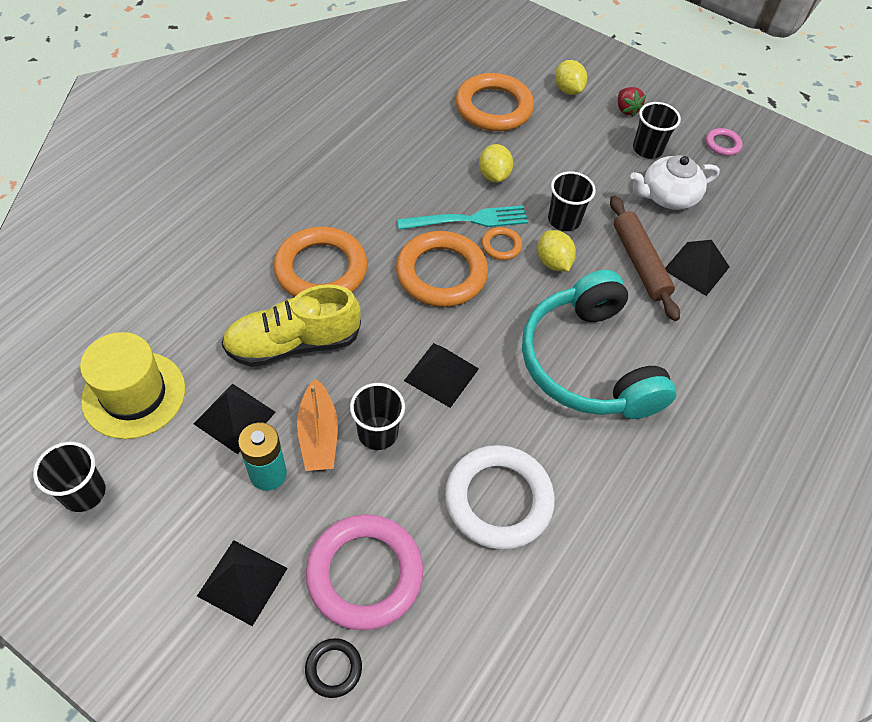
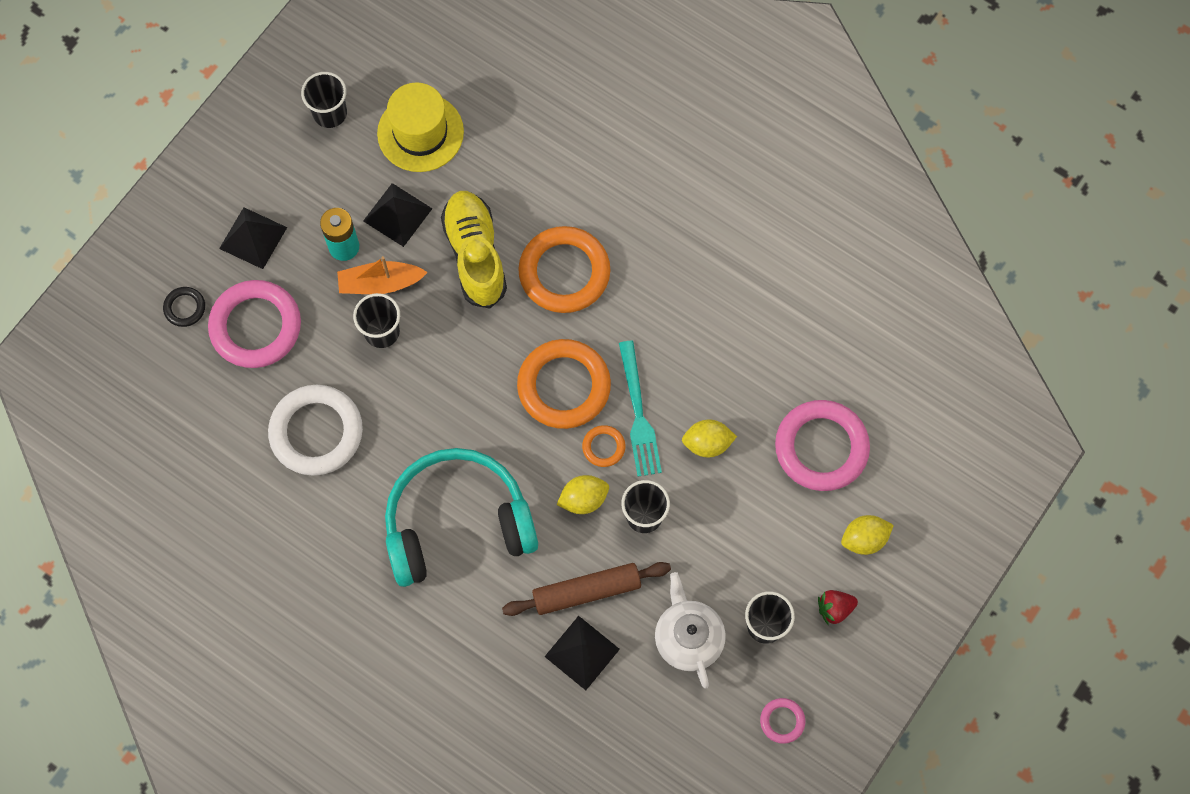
camera: 95 degrees right, 15 degrees up
(441, 374) = (443, 386): black pyramid -> none
(493, 108) = (821, 447): orange ring -> pink ring

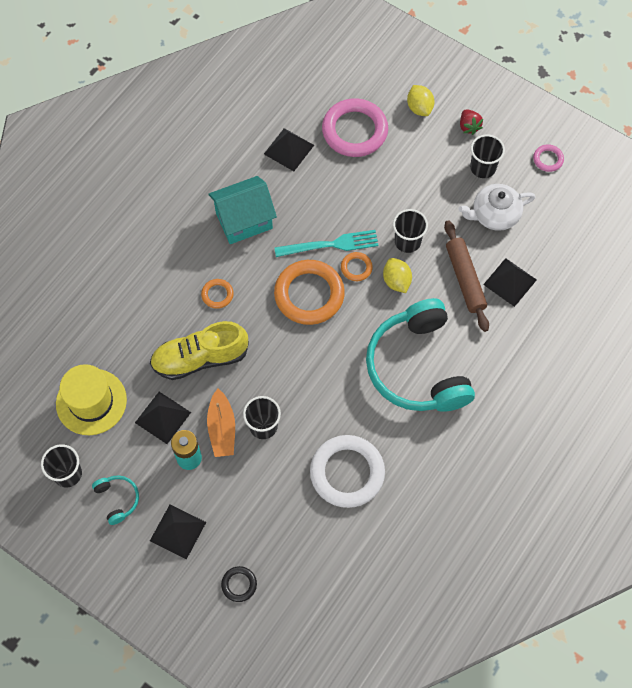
camera: 90 degrees left, 5 degrees down
(256, 326) = (257, 525): pink ring -> none
(296, 170) = (118, 499): none -> turquoise headphones
(564, 272) = (217, 295): orange ring -> orange ring, size x0.46
(674, 302) = (244, 220): none -> turquoise house
(707, 443) = (352, 201): yellow lemon -> none
(787, 358) = (288, 149): none -> black pyramid

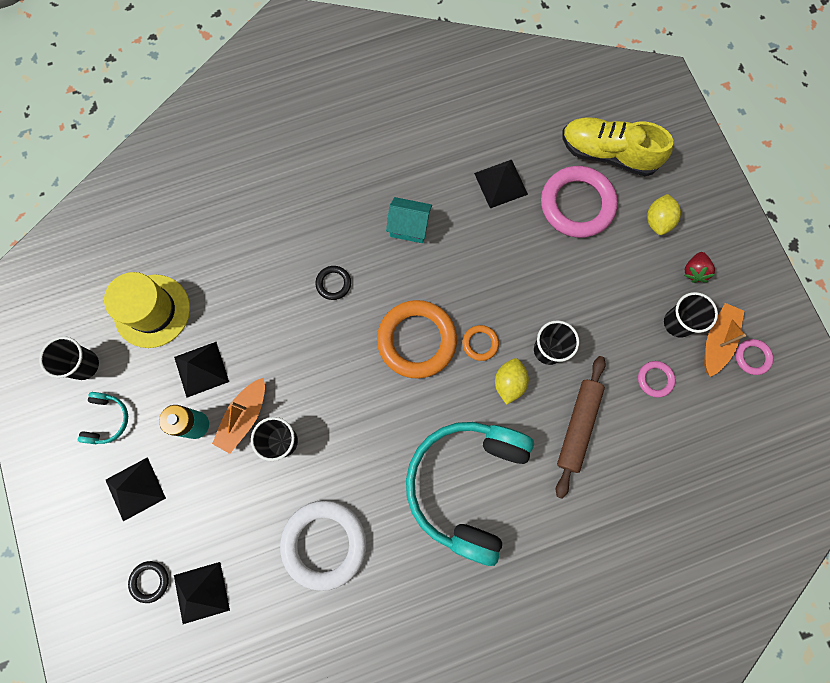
camera: 35 degrees right, 10 degrees up
(200, 358) = (274, 335): yellow shoe -> yellow shoe (608, 154)
(217, 295) = (333, 283): orange ring -> black ring
(244, 220) = (409, 227): turquoise house -> turquoise house, size x0.65
(331, 244) = (473, 304): turquoise fork -> none
(494, 215) = (655, 379): white teapot -> pink ring
(509, 282) = (621, 460): black pyramid -> black pyramid (201, 592)
(517, 163) = (717, 341): none -> orange boat

